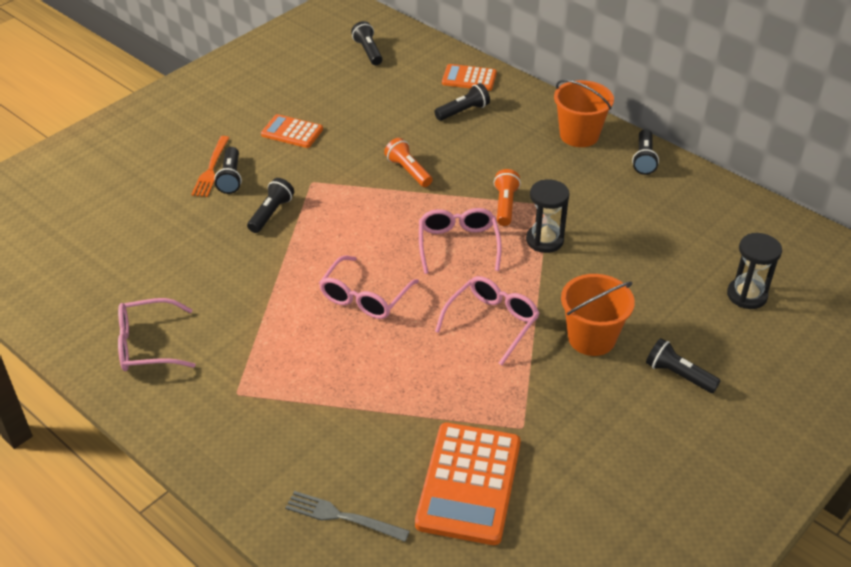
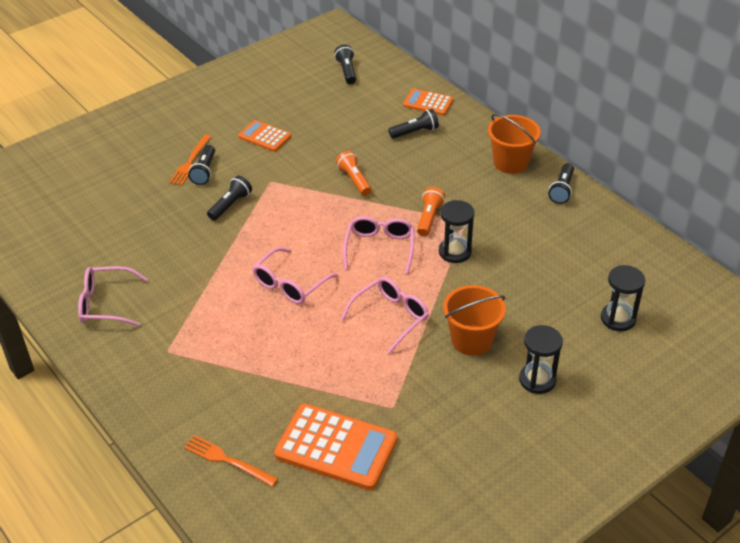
camera: 10 degrees right, 0 degrees up
(343, 517) = (228, 460): grey fork -> orange fork
(469, 483) = (336, 447): orange calculator -> orange calculator turned 90 degrees counterclockwise
(678, 375) = (537, 380): black flashlight -> black hourglass

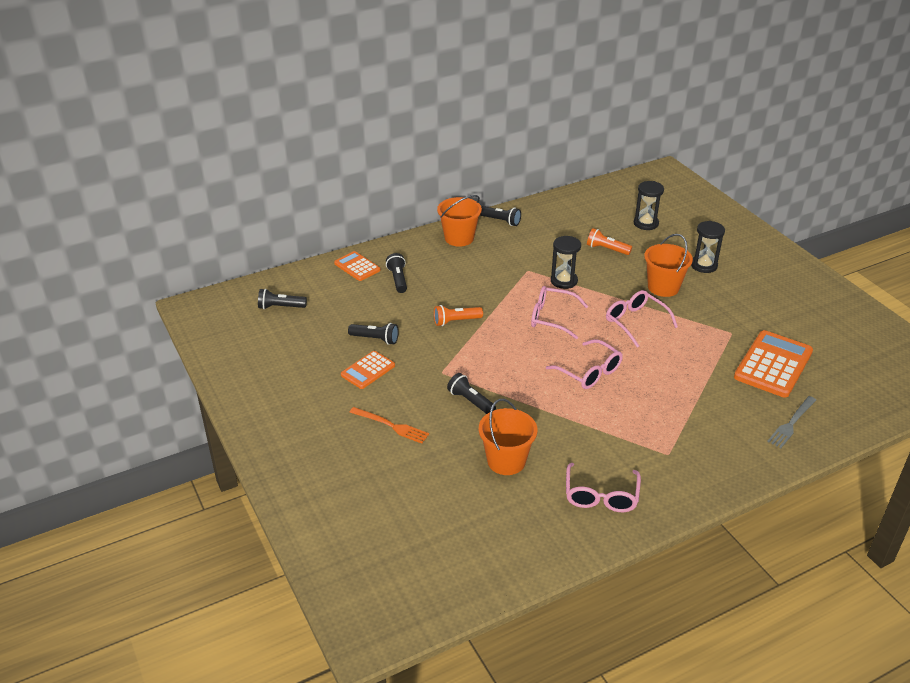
camera: 80 degrees left, 5 degrees down
(150, 237) = (506, 461): none -> orange bucket
(204, 171) = (410, 416): black flashlight -> black flashlight (375, 339)
(228, 460) = (791, 423): orange fork -> grey fork
(428, 103) = (357, 267): orange calculator -> orange calculator turned 105 degrees clockwise
(429, 218) = (519, 288): orange flashlight -> orange flashlight (606, 249)

